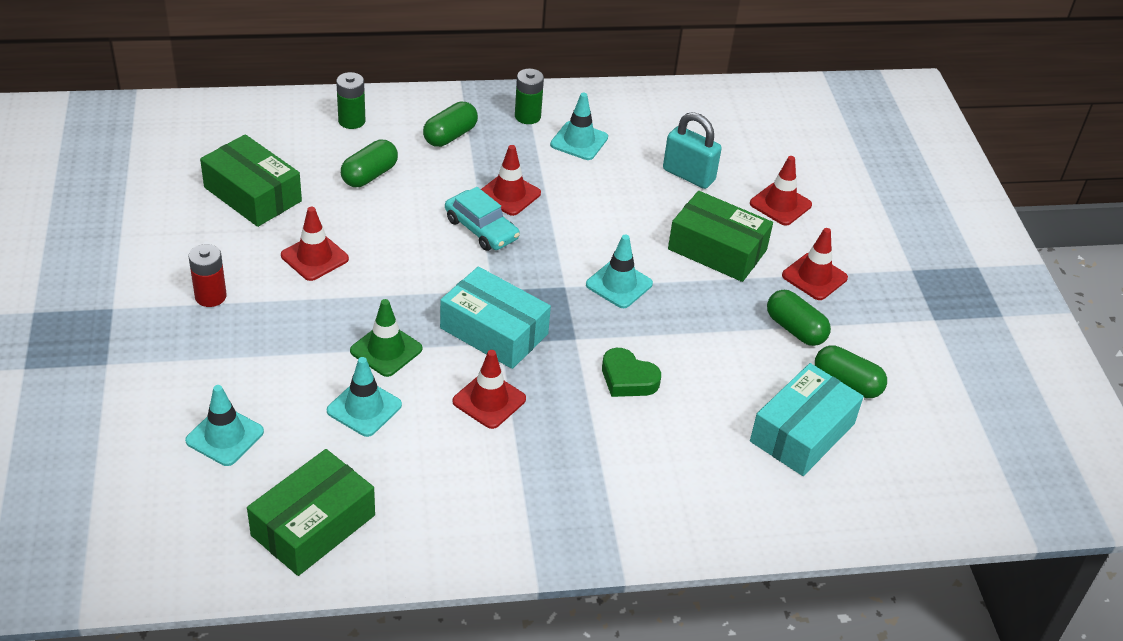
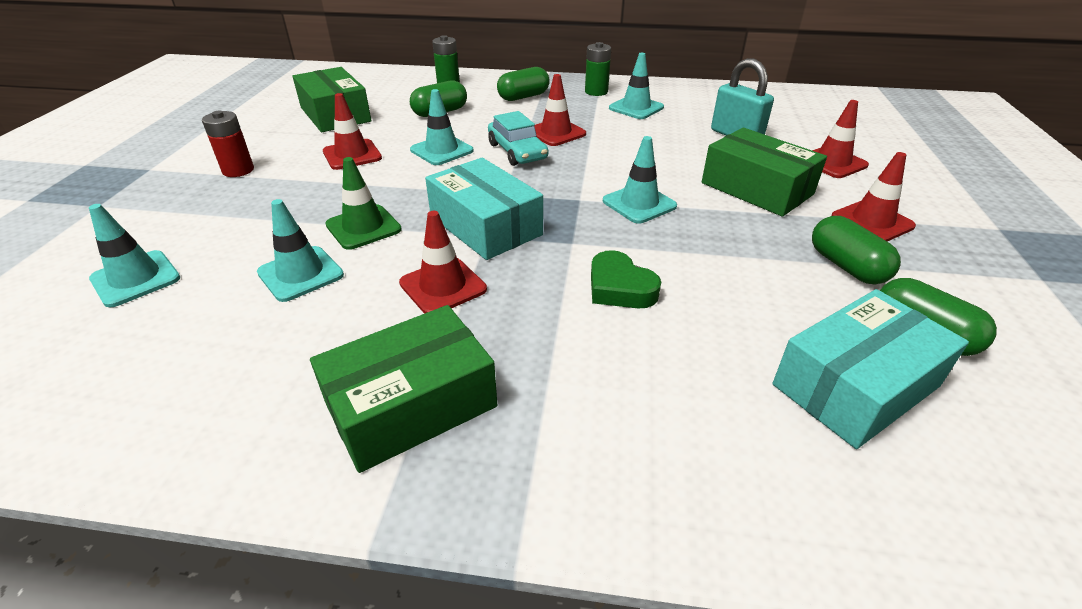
camera: 20 degrees right, 5 degrees down
(313, 525) = (135, 390): green box -> green box (411, 405)
(404, 238) = (442, 150): none -> turquoise traffic cone

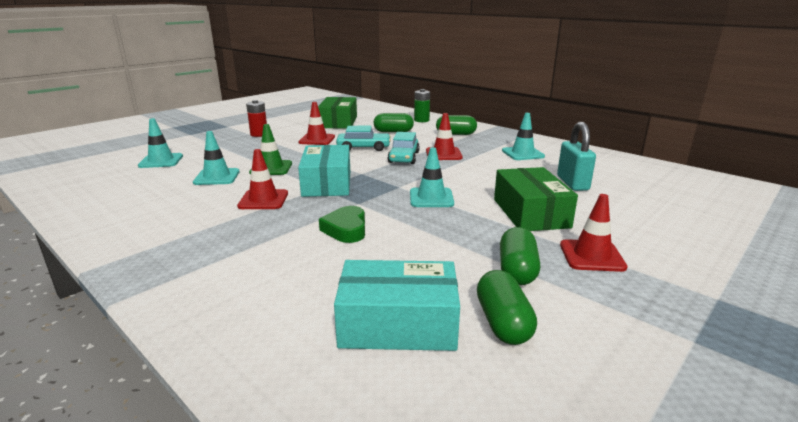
camera: 35 degrees right, 15 degrees down
(411, 405) = (174, 236): green box -> none
(442, 150) = (363, 147): turquoise traffic cone -> turquoise car
(596, 92) = (509, 140): green battery -> none
(832, 162) = (627, 216): red traffic cone -> none

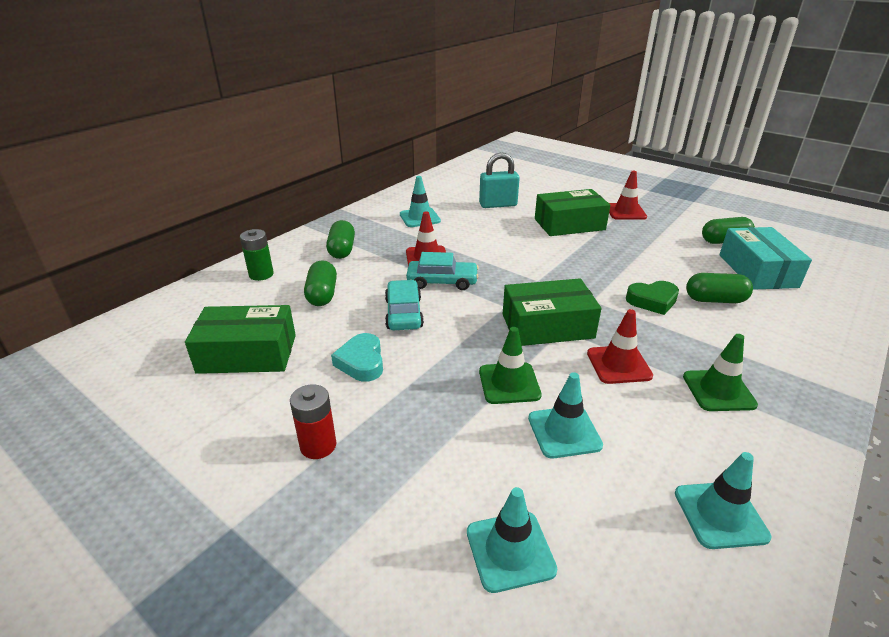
camera: 95 degrees left, 10 degrees up
(202, 230) = (718, 391): none -> green traffic cone
(317, 140) = (361, 362): red traffic cone -> turquoise heart
(327, 183) = (547, 326): turquoise box -> green box
(431, 198) = (560, 263): turquoise traffic cone -> turquoise traffic cone (720, 515)
(517, 270) = (663, 234): green capsule -> green capsule (715, 300)

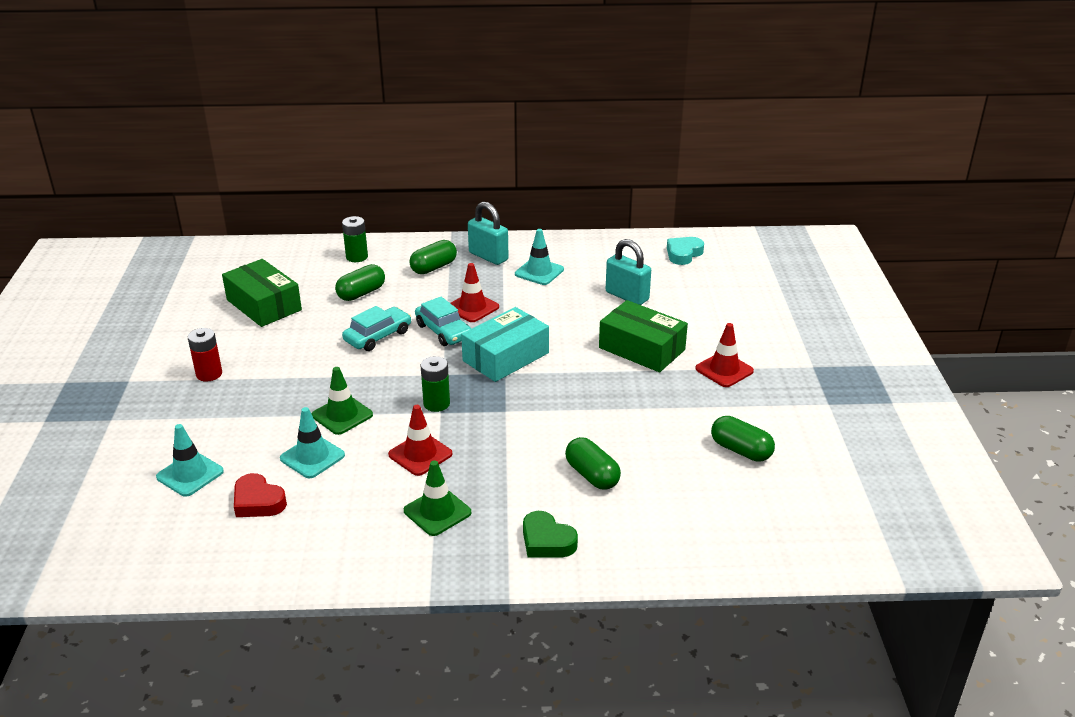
camera: 50 degrees right, 0 degrees up
(361, 362) = (301, 348): turquoise heart -> turquoise heart (683, 254)
(366, 225) = (488, 256): none -> turquoise padlock
(547, 326) = (436, 404): green box -> green battery
(616, 509) = (258, 501): none -> red heart
(652, 301) = (544, 441): green heart -> green heart (547, 541)
(720, 515) = (291, 544): turquoise traffic cone -> none
(757, 271) = (694, 487): turquoise box -> turquoise box (505, 357)

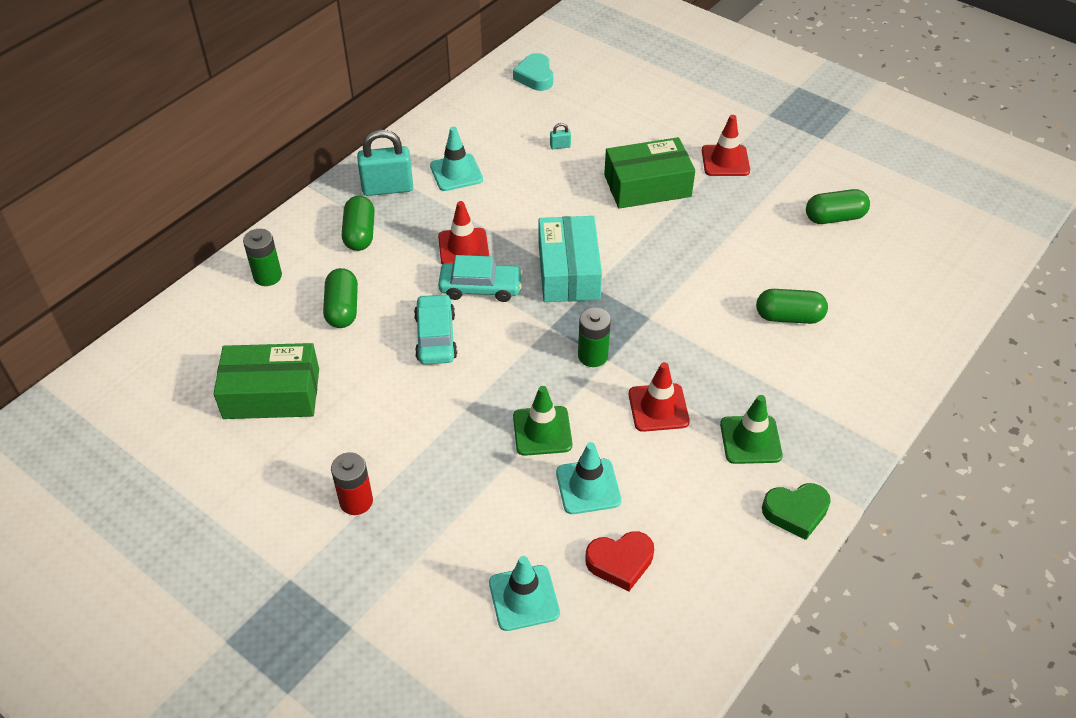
camera: 50 degrees left, 15 degrees up
(547, 541) = (848, 392): green heart -> green heart (796, 512)
(627, 296) = (560, 146): turquoise padlock -> turquoise padlock, size x0.41

